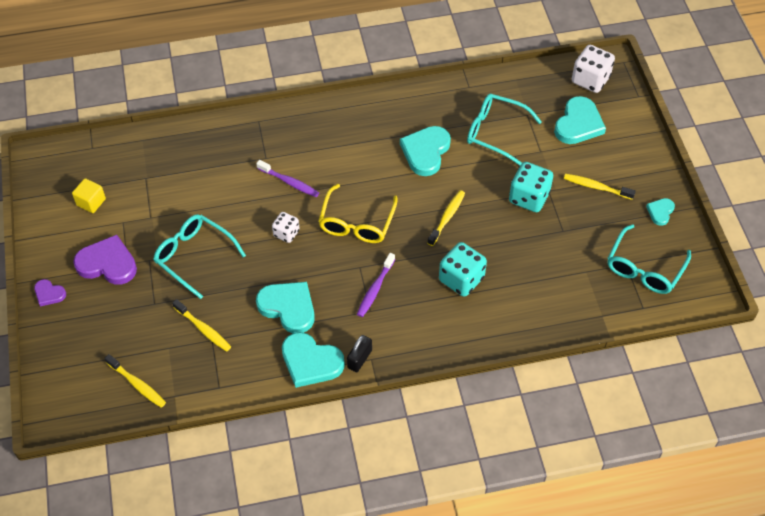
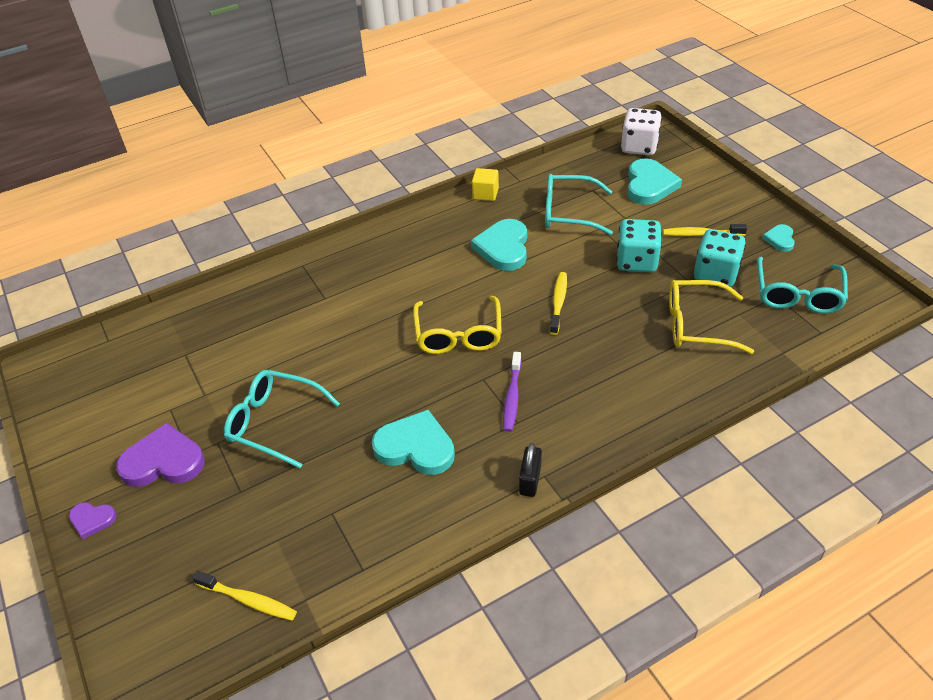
camera: 15 degrees left, 10 degrees down
(91, 202) = (122, 398): yellow cube -> yellow cube (485, 194)
(203, 329) = (316, 503): yellow toothbrush -> none
(286, 233) = (380, 367): white dice -> none
(289, 182) = (362, 315): purple toothbrush -> none
(310, 362) = (470, 502): turquoise heart -> none
(461, 279) = (606, 359): turquoise dice -> turquoise dice (715, 274)
(546, 270) = (696, 325): none -> yellow glasses

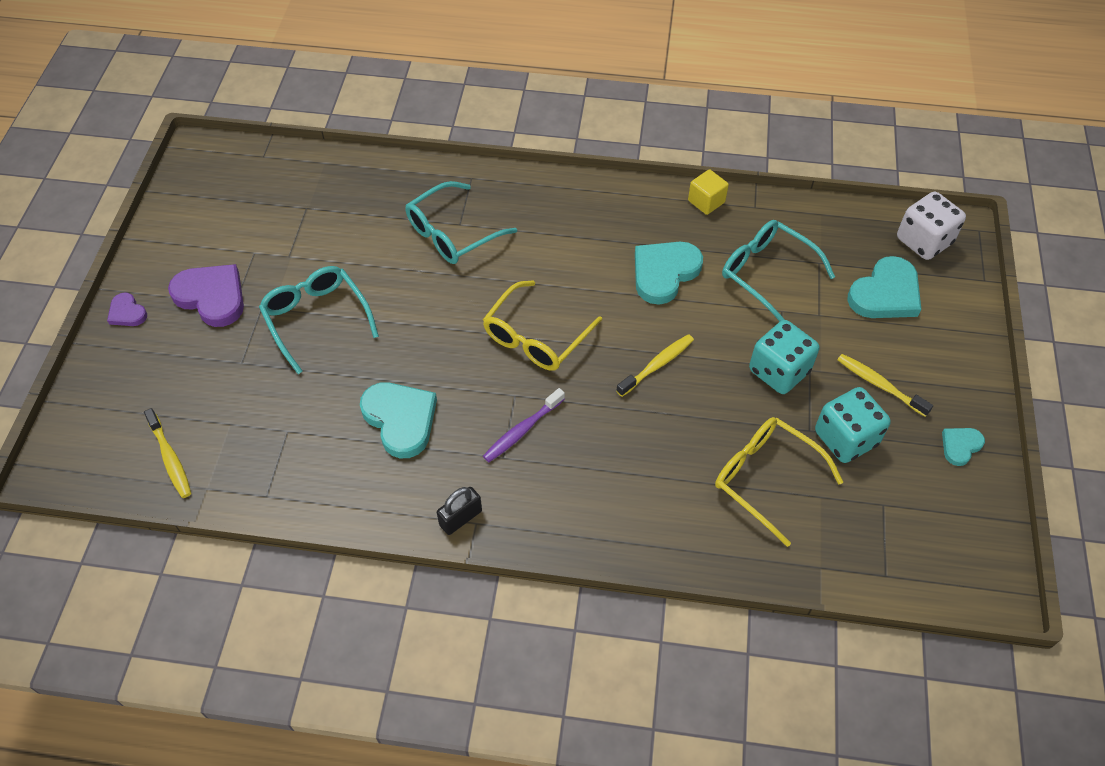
camera: 35 degrees right, 10 degrees up
(797, 295) = (907, 519): turquoise glasses -> turquoise glasses (451, 234)

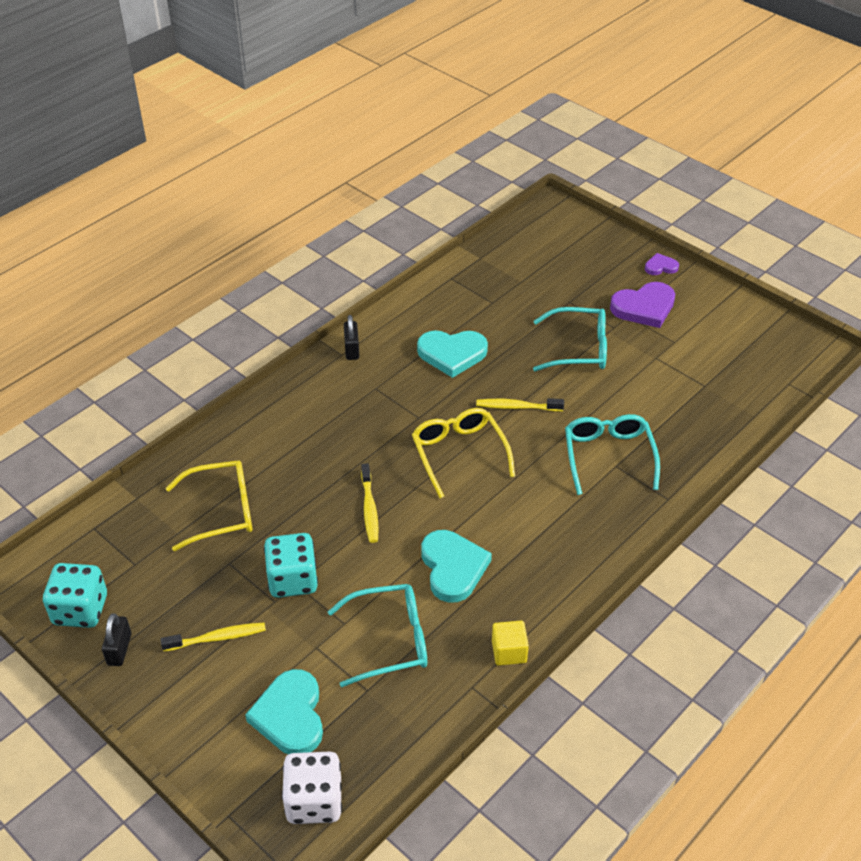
camera: 125 degrees right, 10 degrees down
(170, 458) = (516, 250): yellow toothbrush -> yellow toothbrush (516, 407)
(522, 430) = (386, 407): purple toothbrush -> none
(845, 438) = (200, 580): turquoise dice -> turquoise dice (80, 610)
(960, 446) = (119, 649): turquoise heart -> black padlock

